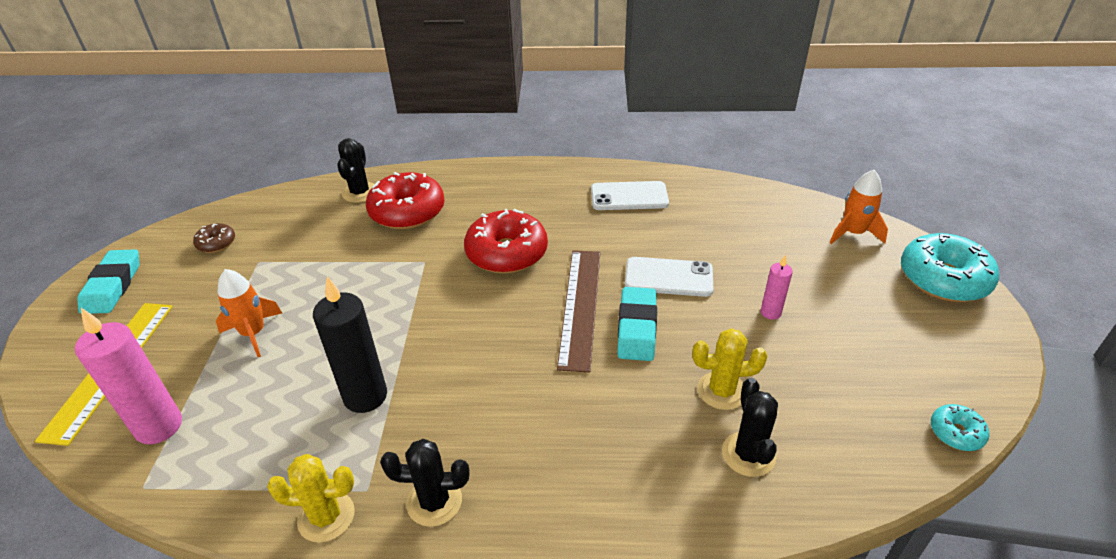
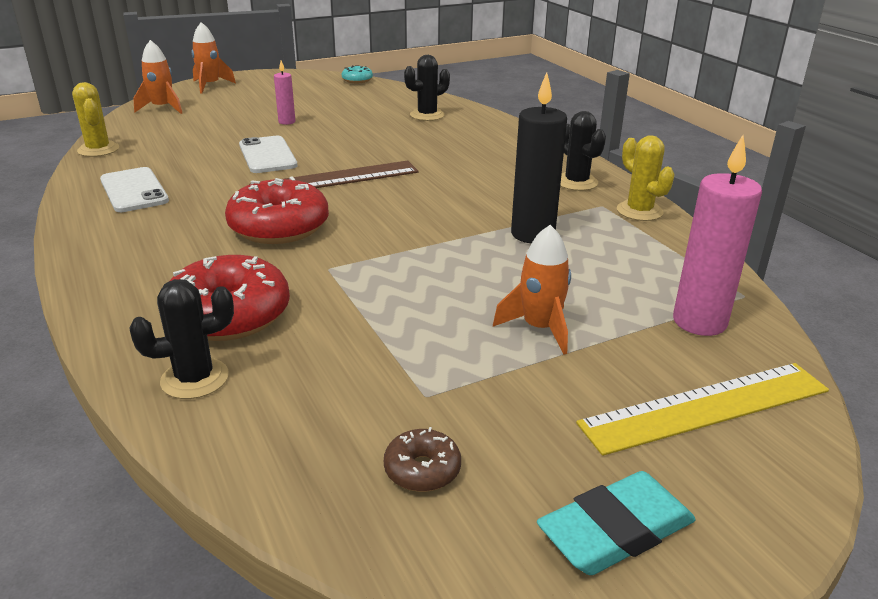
camera: 120 degrees left, 10 degrees down
(637, 328) = (343, 156): turquoise eraser -> none
(722, 391) = (382, 126): yellow cactus -> yellow cactus (98, 150)
(943, 279) = (210, 86): turquoise donut -> orange rocket

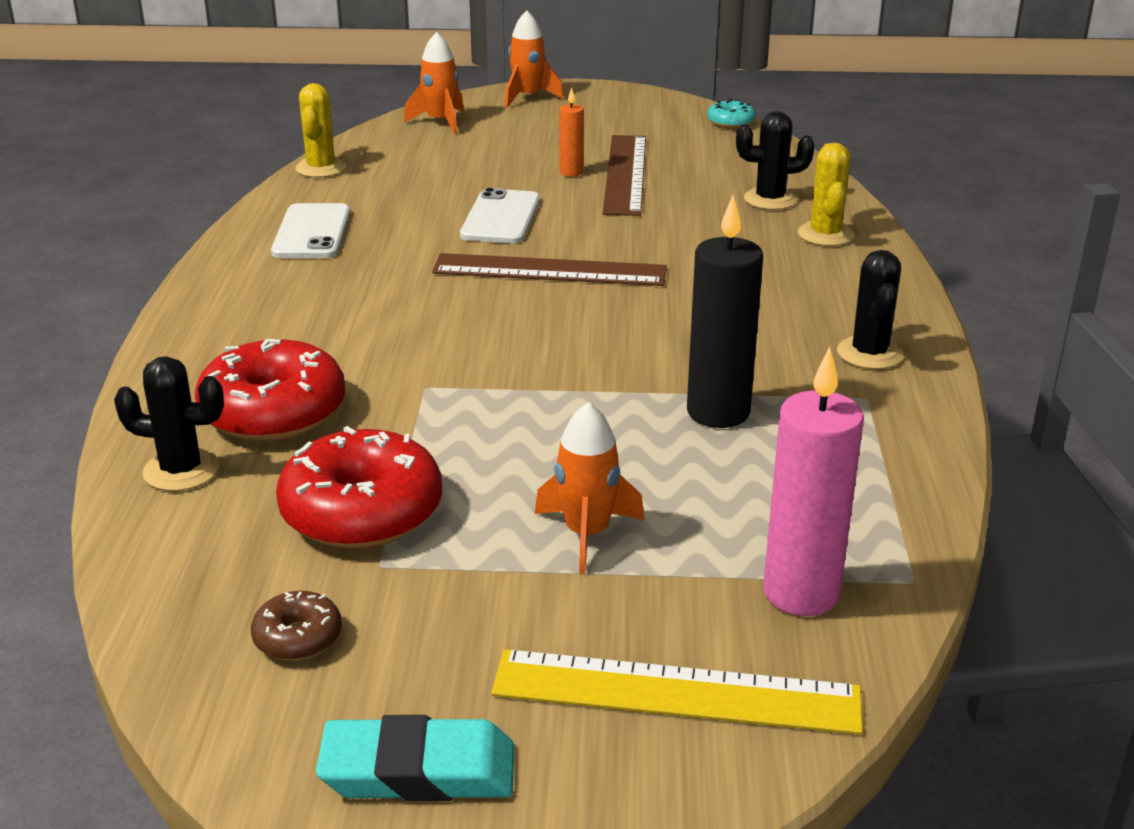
camera: 30 degrees right, 0 degrees up
(279, 227) = (422, 320): red donut -> red donut (362, 512)
(287, 122) = (571, 172): pink candle -> orange candle
(323, 117) = (625, 174): none -> brown ruler
(639, 211) = (911, 420): yellow cactus -> yellow cactus (825, 234)

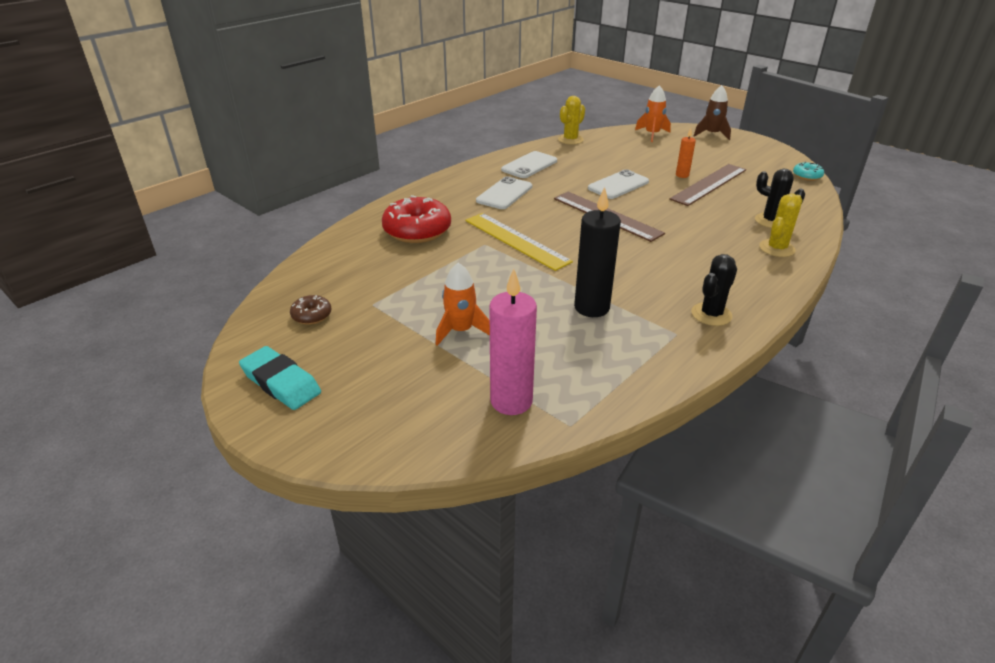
camera: 40 degrees right, 5 degrees up
(181, 470) = (359, 239): black cactus -> none
(338, 293) = (504, 194): none -> white phone
(362, 512) = (394, 281): red donut -> none
(528, 97) = (711, 134): orange rocket -> brown rocket
(676, 692) = (402, 410): yellow ruler -> yellow ruler (516, 240)

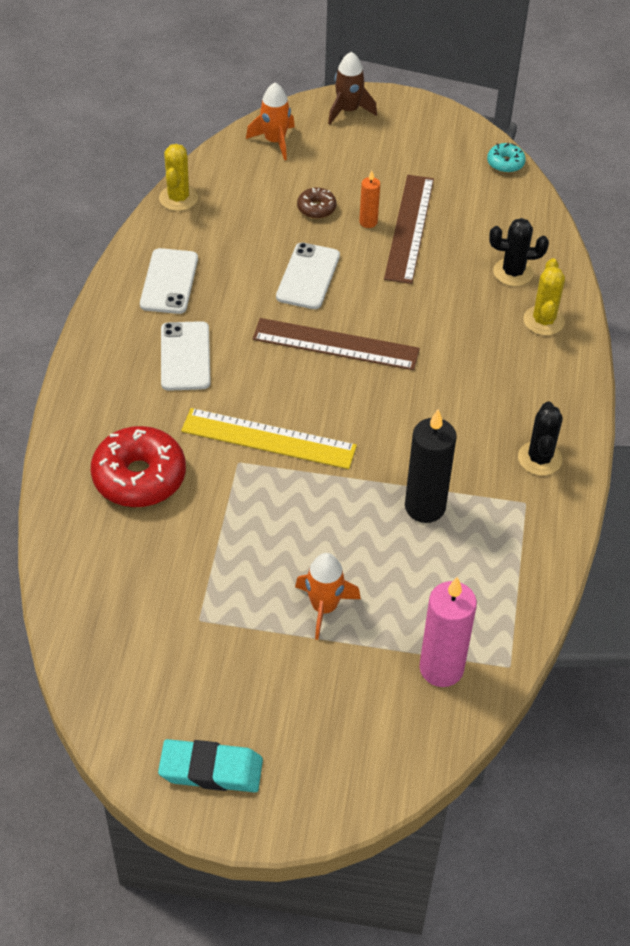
camera: 35 degrees left, 15 degrees up
(311, 315) = (150, 670): brown donut -> brown donut (316, 208)

